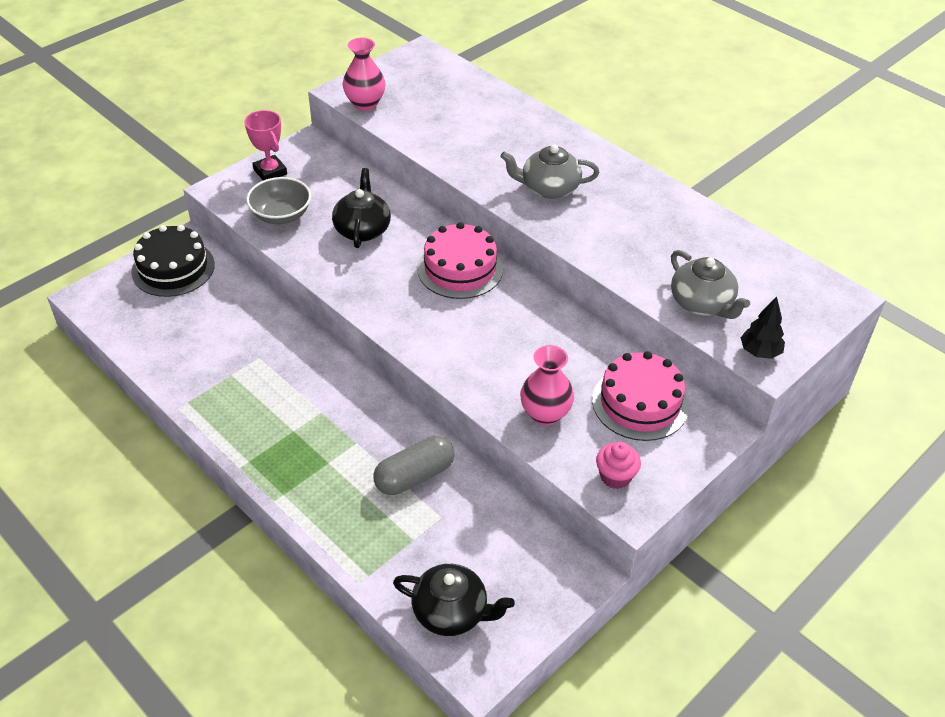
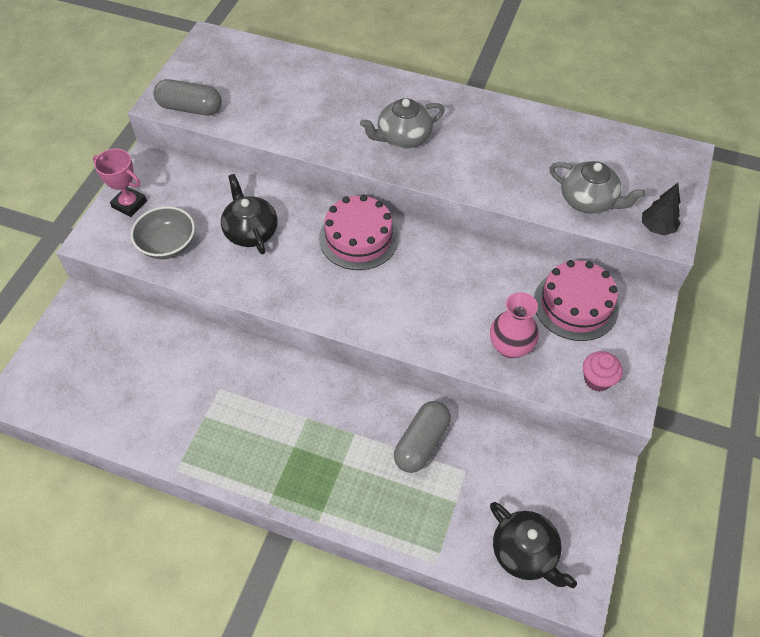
camera: 25 degrees left, 10 degrees up
(173, 268) = (83, 332): black cake -> none
(365, 104) = (190, 108): pink vase -> grey capsule
(451, 612) = (525, 553): black teapot -> black teapot turned 60 degrees clockwise

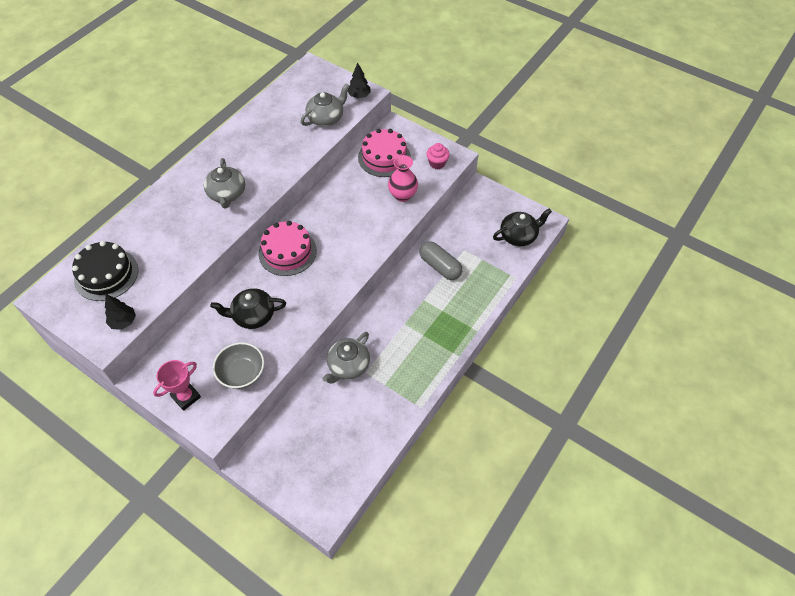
camera: 75 degrees left, 0 degrees up
(190, 108) = (123, 322): grey capsule -> black tree
(225, 366) = (348, 366): none -> grey teapot
(250, 74) = (106, 274): none -> black cake

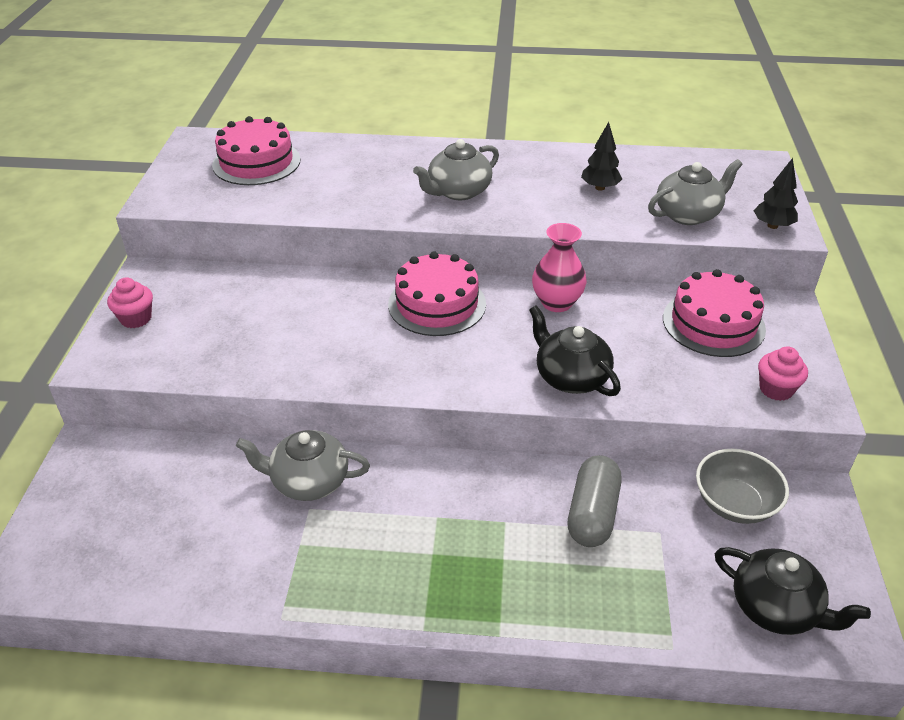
camera: 60 degrees right, 15 degrees down
(106, 274) = (256, 162): black cake -> pink cake
(123, 322) = (194, 201): black tree -> black tree (600, 188)
(186, 397) = (136, 318): pink trophy -> pink cupcake
(242, 373) = (200, 351): grey bowl -> grey bowl (734, 503)
(253, 315) = (302, 320): black teapot -> black teapot (571, 377)
(326, 118) = (688, 214): grey teapot -> grey teapot turned 45 degrees counterclockwise
(402, 195) = (662, 376): pink vase -> pink vase (556, 303)

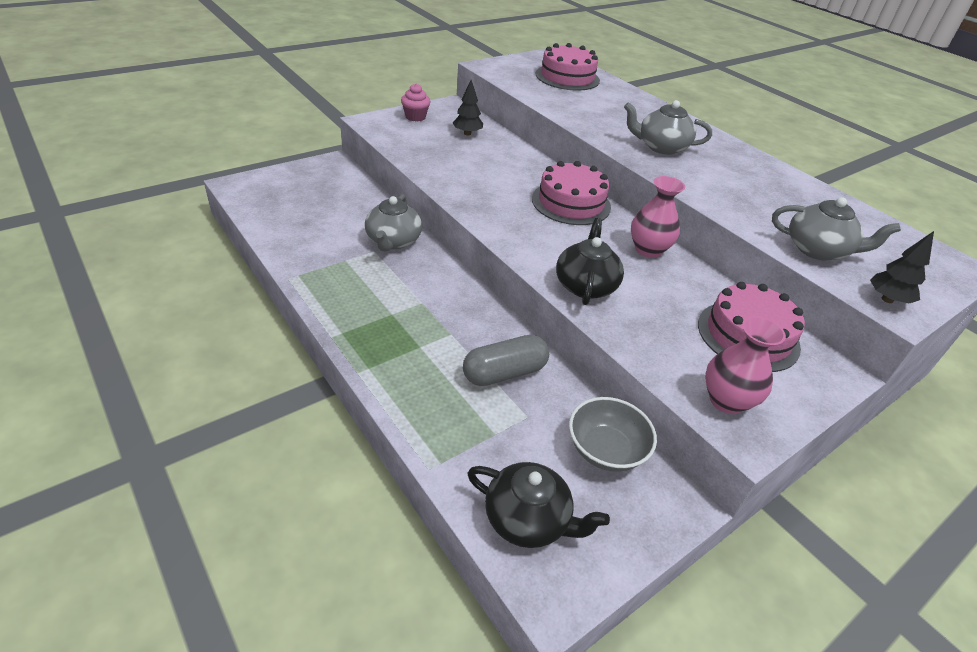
camera: 45 degrees right, 0 degrees up
(308, 481) = (393, 241): grey teapot -> grey teapot turned 135 degrees counterclockwise
(600, 188) = (771, 199): black tree -> black tree (467, 133)
(776, 389) = (726, 401): pink cupcake -> pink vase
(776, 608) = (528, 519): black teapot -> black teapot turned 60 degrees counterclockwise

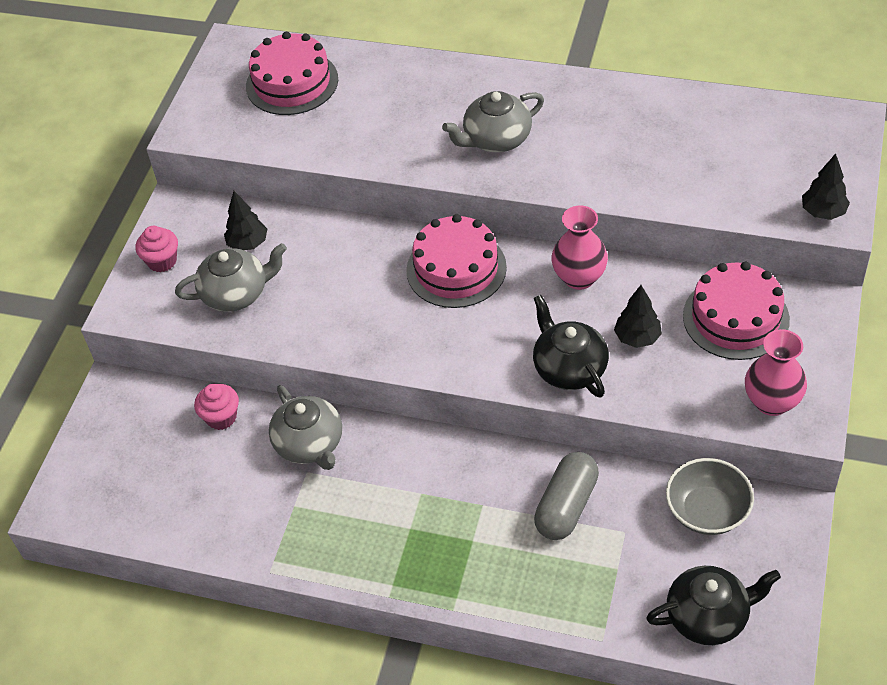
camera: 30 degrees left, 10 degrees up
(366, 203) = (221, 417): none -> pink cupcake
(655, 300) = (637, 338): none -> black tree
(818, 250) = (735, 189): grey teapot -> grey teapot (236, 293)

